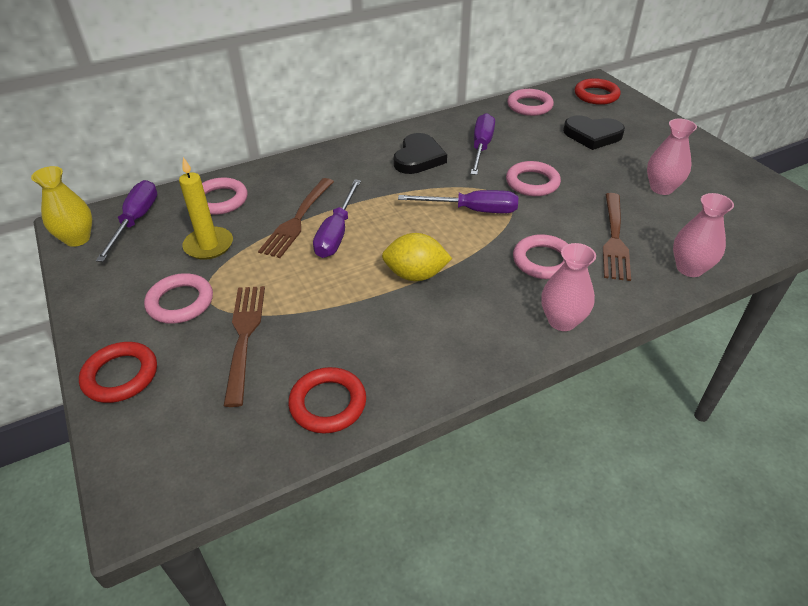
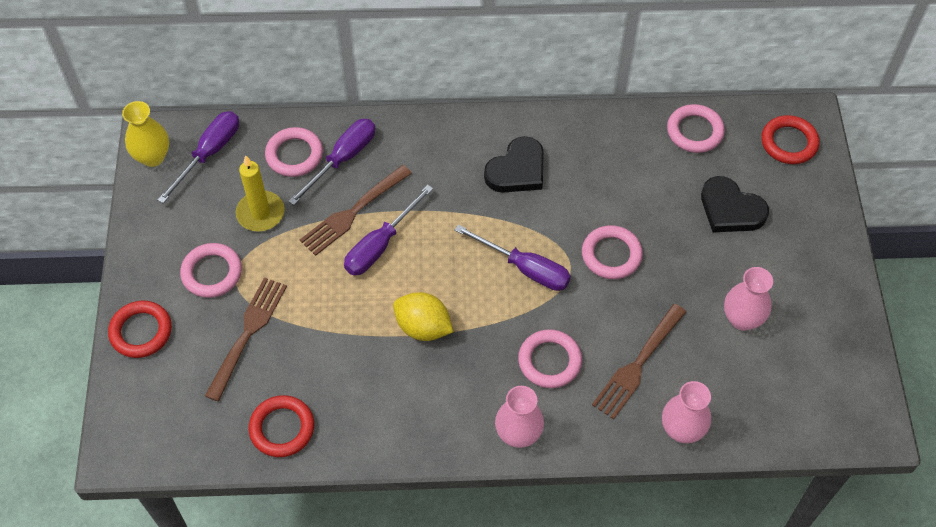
camera: 25 degrees right, 15 degrees up
(481, 147) = (594, 180): purple screwdriver -> purple screwdriver (343, 159)

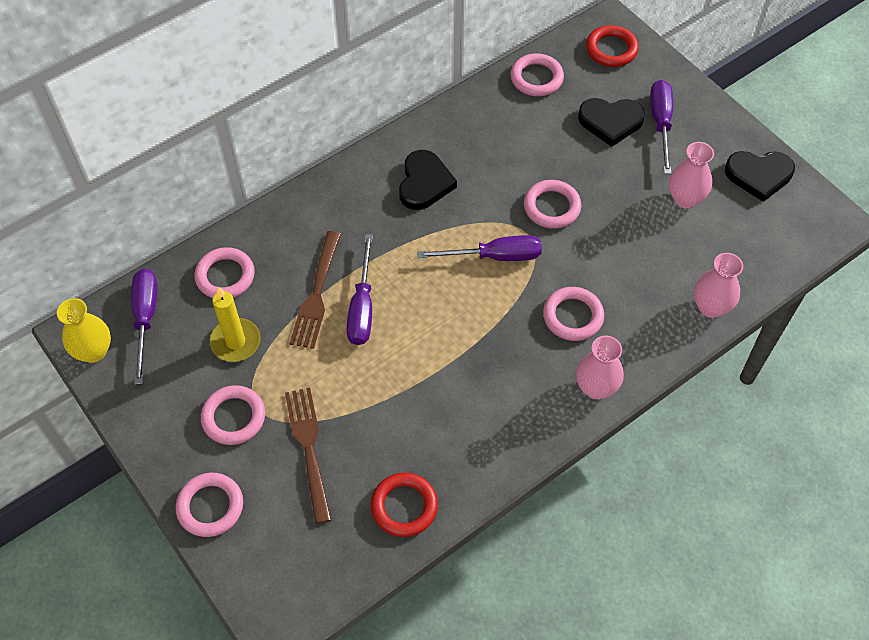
camera: 35 degrees left, 0 degrees up
(141, 331) = (210, 506): red ring -> pink ring
(343, 159) = (271, 256): purple screwdriver -> purple screwdriver (661, 123)
(423, 327) = (452, 351): yellow lemon -> none
(638, 363) = (639, 277): brown fork -> none
(833, 340) = (759, 175): none -> black heart

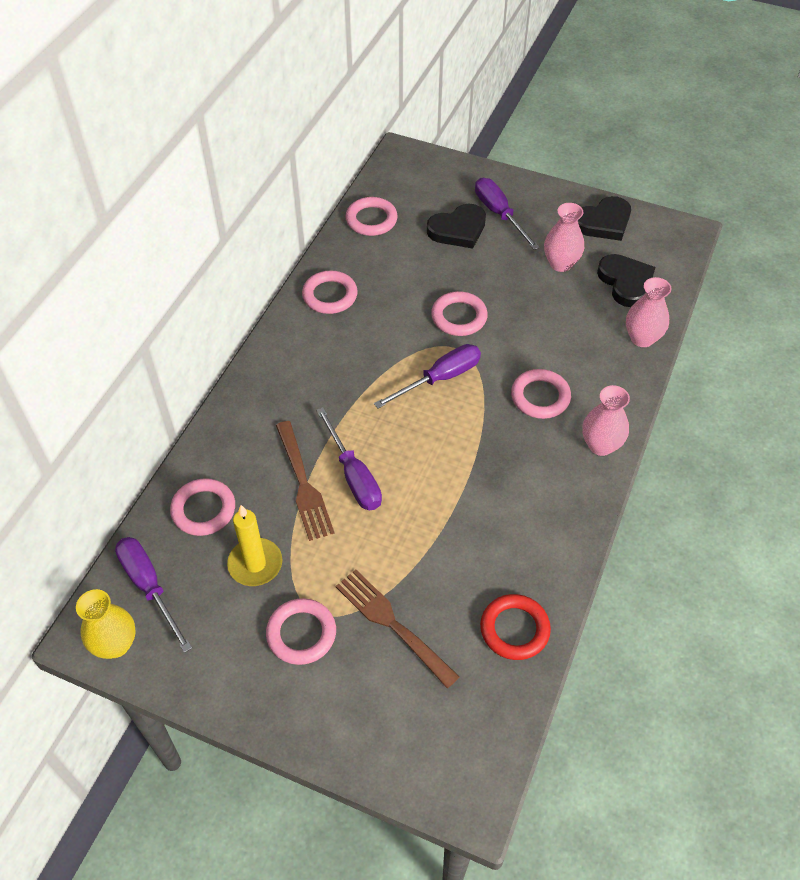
camera: 30 degrees left, 5 degrees down
(210, 506) = (336, 728): pink ring -> pink ring (330, 295)
(424, 183) = (335, 345): black heart -> black heart (626, 282)
(611, 49) = (417, 173): red ring -> none

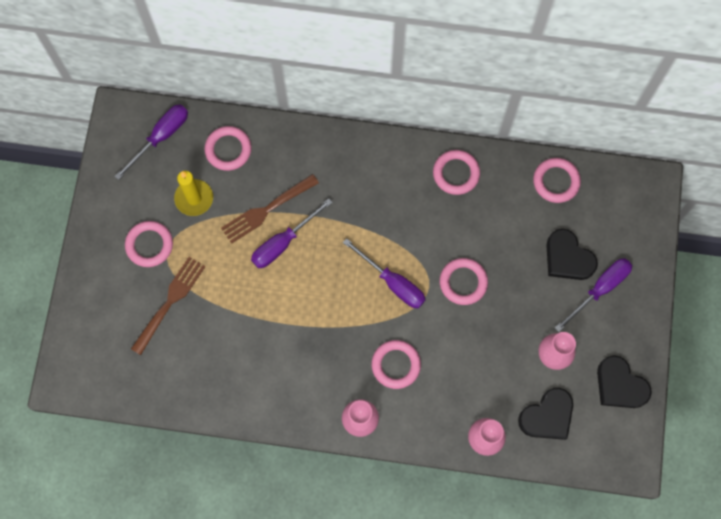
camera: 75 degrees right, 20 degrees up
(115, 644) = (116, 133): yellow vase -> none
(514, 629) = (185, 385): red ring -> none

